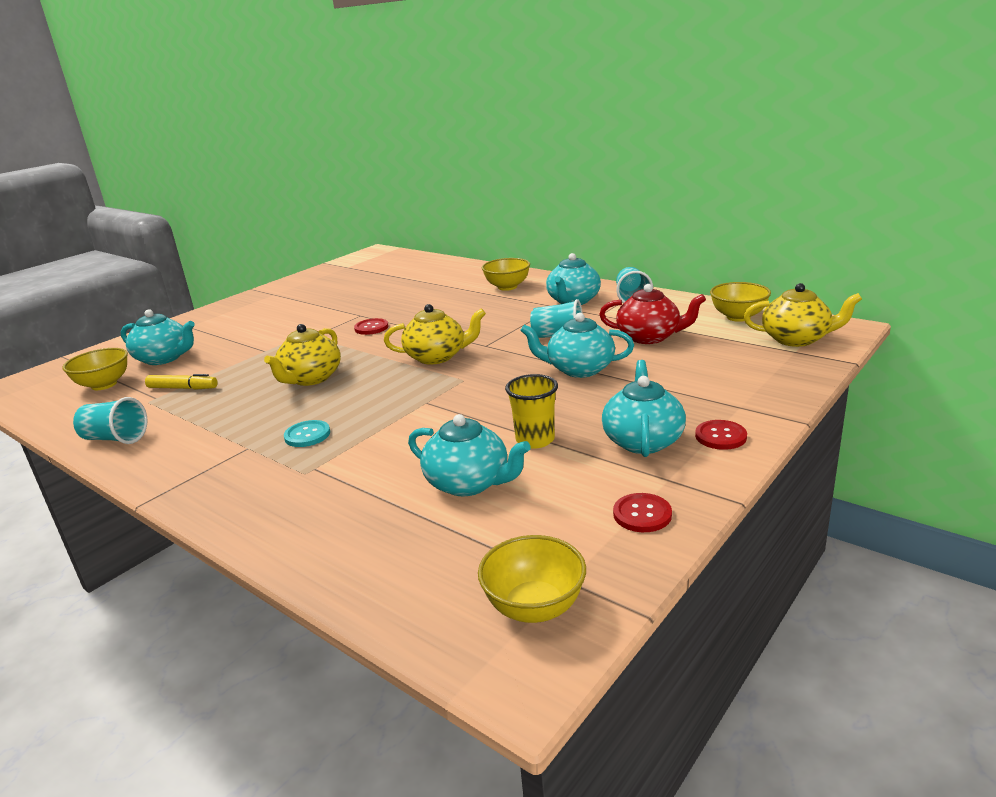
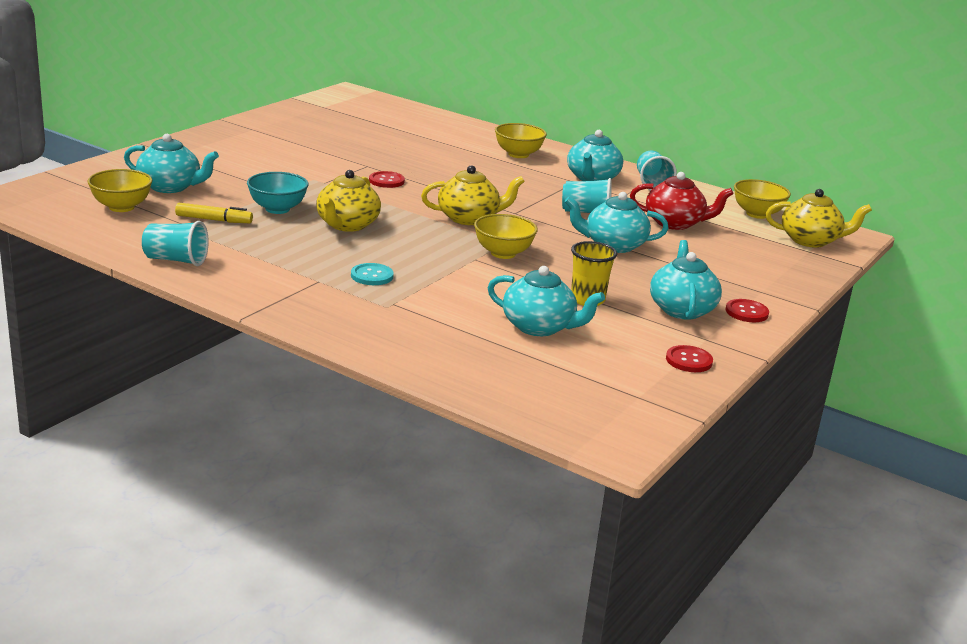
camera: 10 degrees left, 0 degrees up
(251, 369) = (277, 209): none -> turquoise bowl
(534, 607) = (618, 410): yellow bowl -> yellow bowl (503, 253)

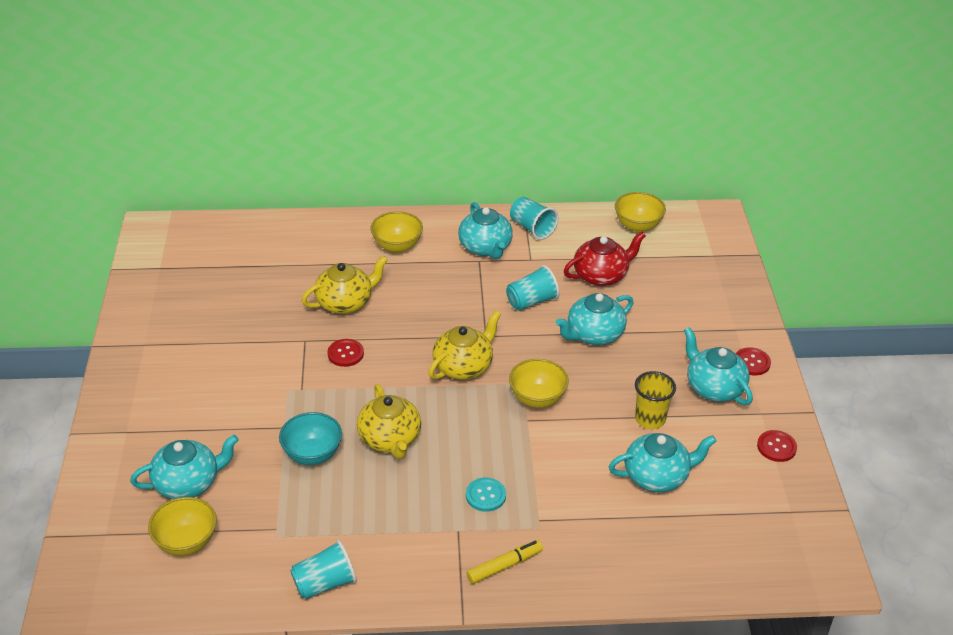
camera: 35 degrees left, 15 degrees up
(213, 220) = (283, 506): yellow marker -> yellow marker (504, 566)
(810, 240) = (701, 240): yellow teapot -> yellow teapot (345, 302)

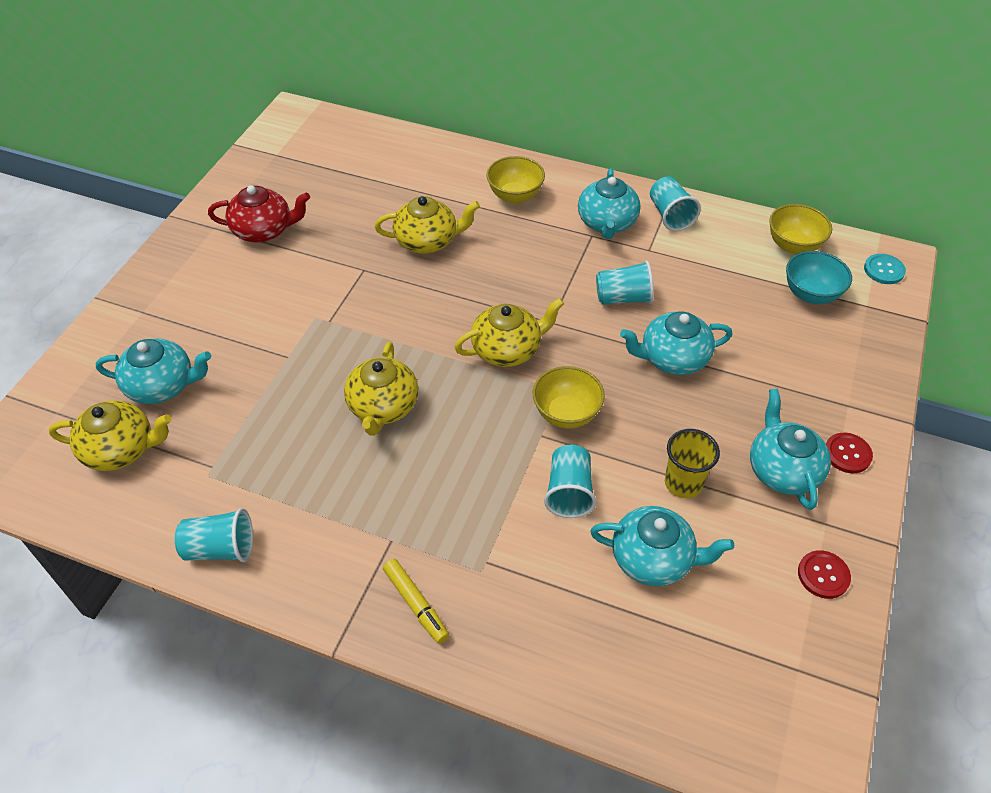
camera: 25 degrees right, 10 degrees up
(186, 542) = (121, 449): yellow bowl -> yellow teapot
(312, 454) = (296, 396): turquoise bowl -> turquoise bowl (811, 294)
(345, 354) = (395, 296): red button -> none
(485, 495) = (444, 509): turquoise button -> turquoise button (884, 270)
(504, 566) = (416, 604): yellow marker -> yellow marker turned 60 degrees clockwise
(571, 452) = (569, 492): none -> turquoise cup
(601, 275) = (719, 291): red teapot -> red teapot (264, 230)

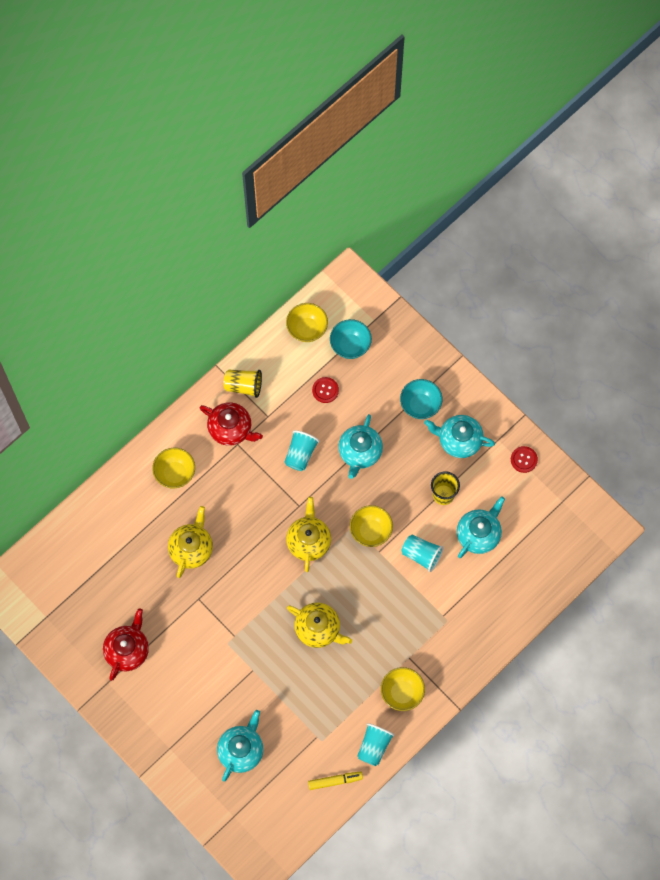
camera: 65 degrees left, 20 degrees up
(121, 449) = (280, 784): yellow teapot -> none
(327, 553) = (402, 693): none -> yellow bowl
(416, 604) = (451, 659): yellow marker -> yellow marker (335, 781)
(607, 223) = (231, 429): turquoise teapot -> red teapot
(670, 215) = (243, 386): turquoise cup -> yellow cup
(795, 401) = (420, 405): none -> turquoise bowl
(847, 454) = (464, 401): red button -> red button (325, 390)
(884, 270) = (352, 291): turquoise button -> none

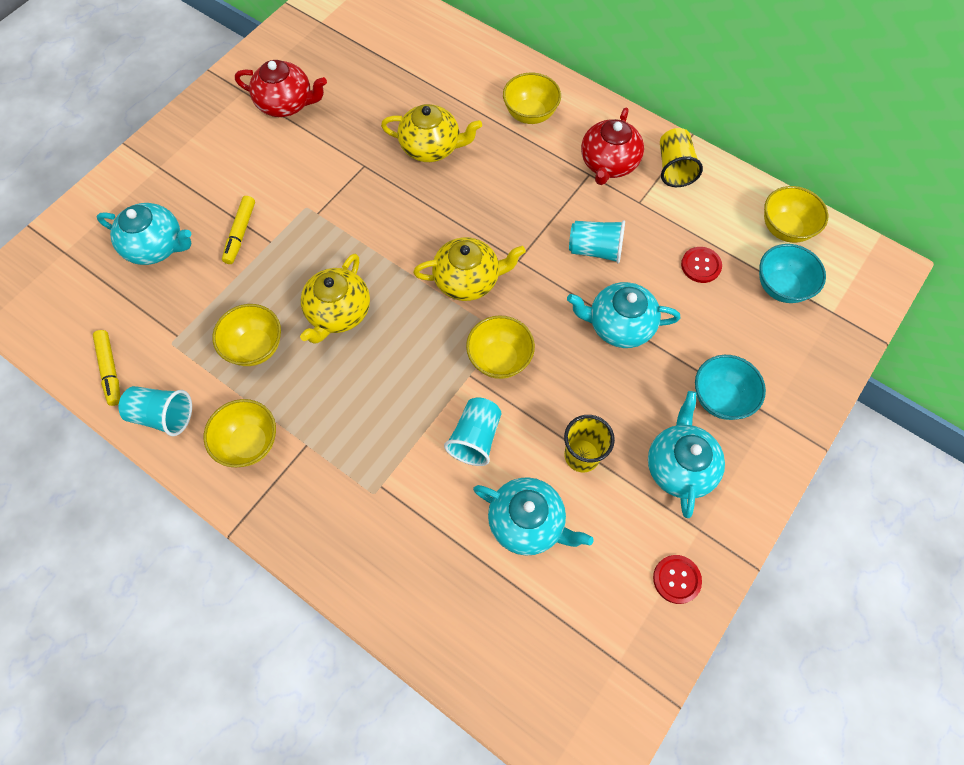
camera: 80 degrees right, 5 degrees down
(241, 690) = (240, 233): none -> yellow marker
(334, 685) = (255, 347): none -> yellow bowl

